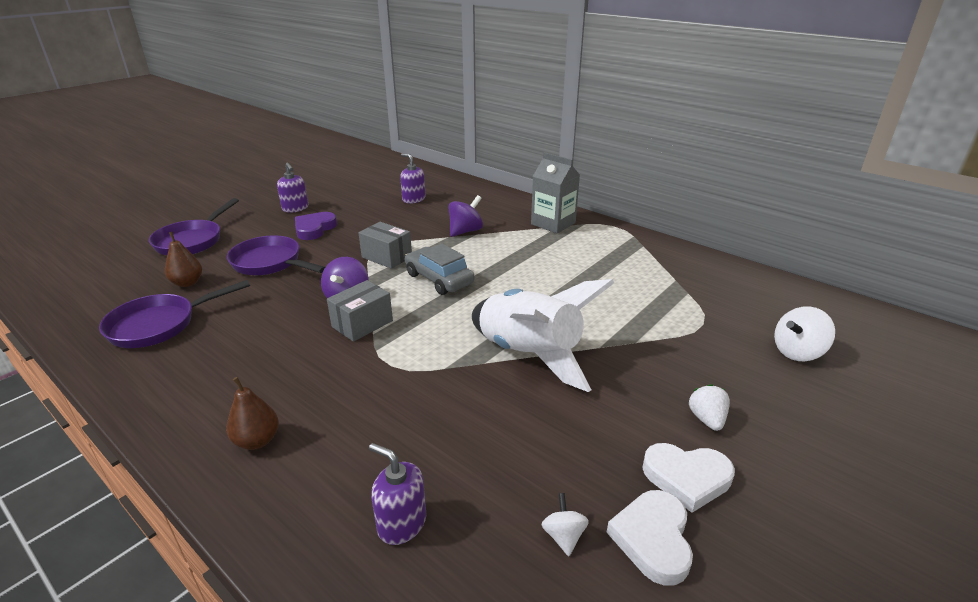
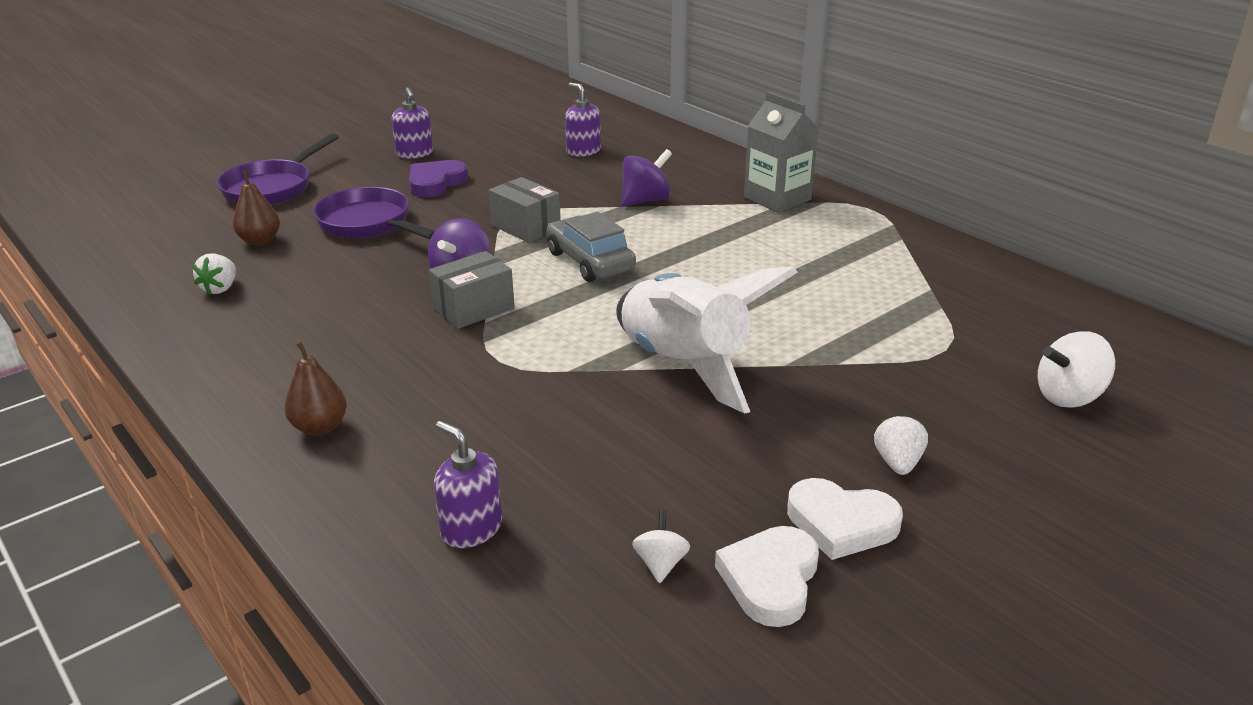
camera: 10 degrees right, 0 degrees up
(159, 325) = (220, 288): purple pan -> white strawberry

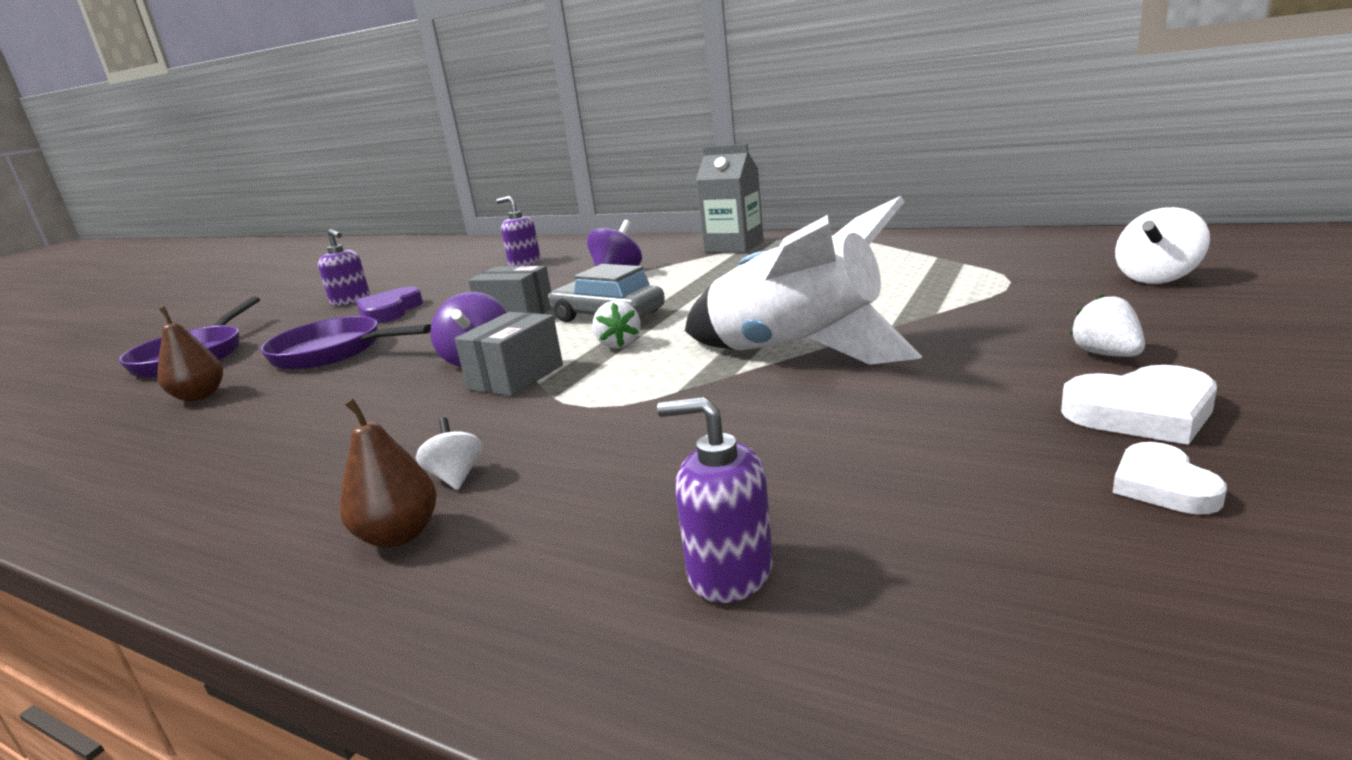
camera: 20 degrees left, 10 degrees down
(220, 288) = (162, 447): white strawberry -> white strawberry (619, 344)
(660, 564) = (1019, 517): white spinning top -> white spinning top (456, 477)
(770, 580) = (1162, 485): white heart -> white heart, size x0.63

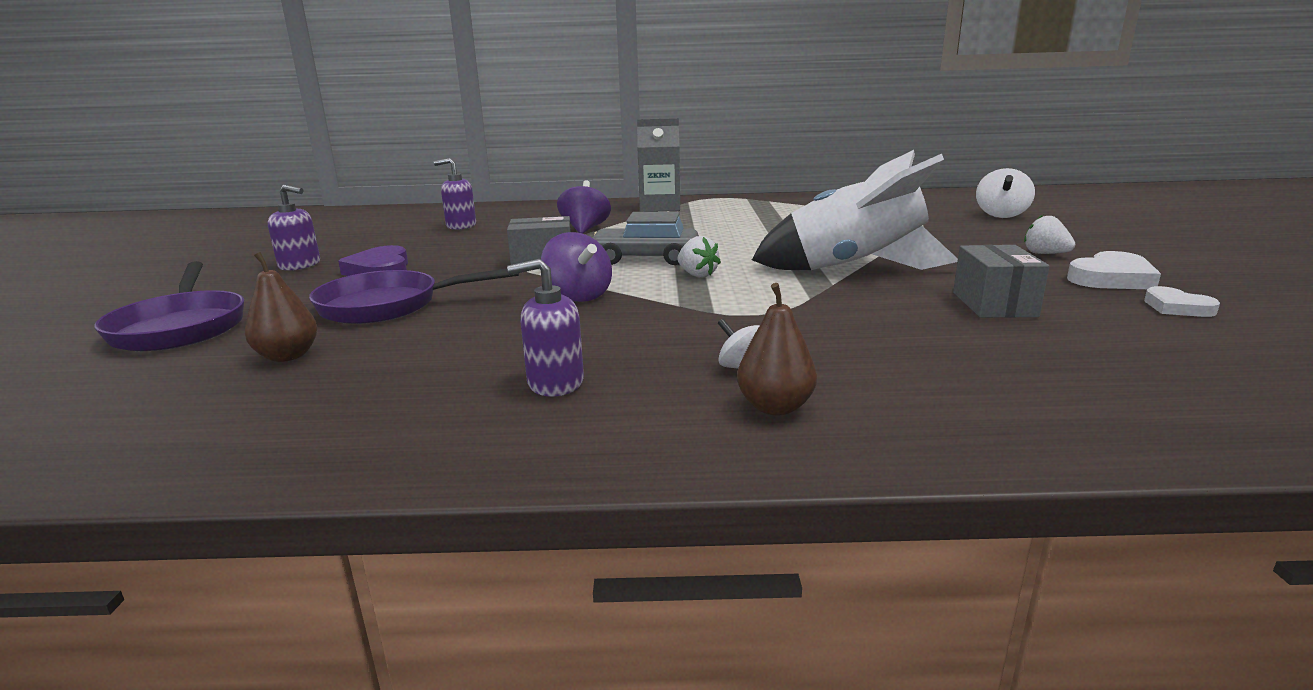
camera: 30 degrees left, 0 degrees up
(516, 377) = (648, 303): grey box -> grey box (994, 304)
(729, 571) = (1045, 380): purple soap dispenser -> purple soap dispenser (555, 383)

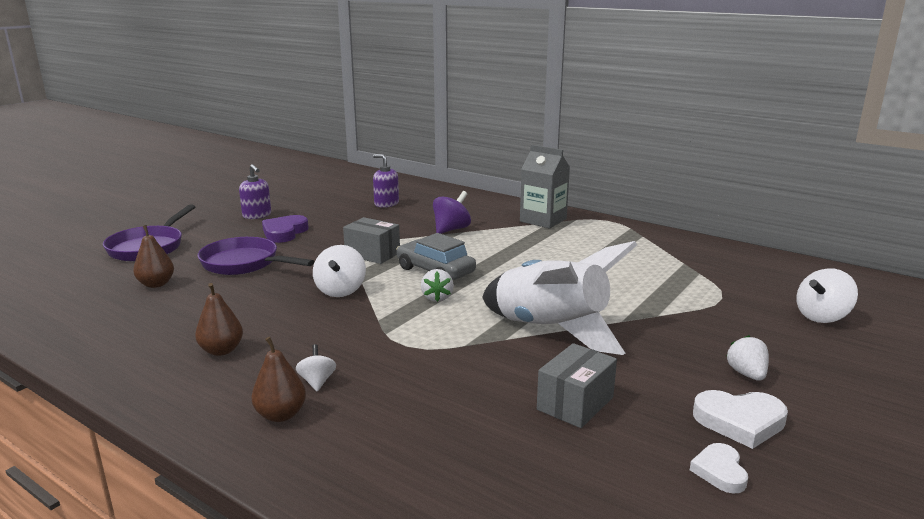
camera: 35 degrees right, 0 degrees up
(555, 383) = (221, 350): purple soap dispenser -> brown pear
(578, 296) = (340, 291): purple spinning top -> white spinning top

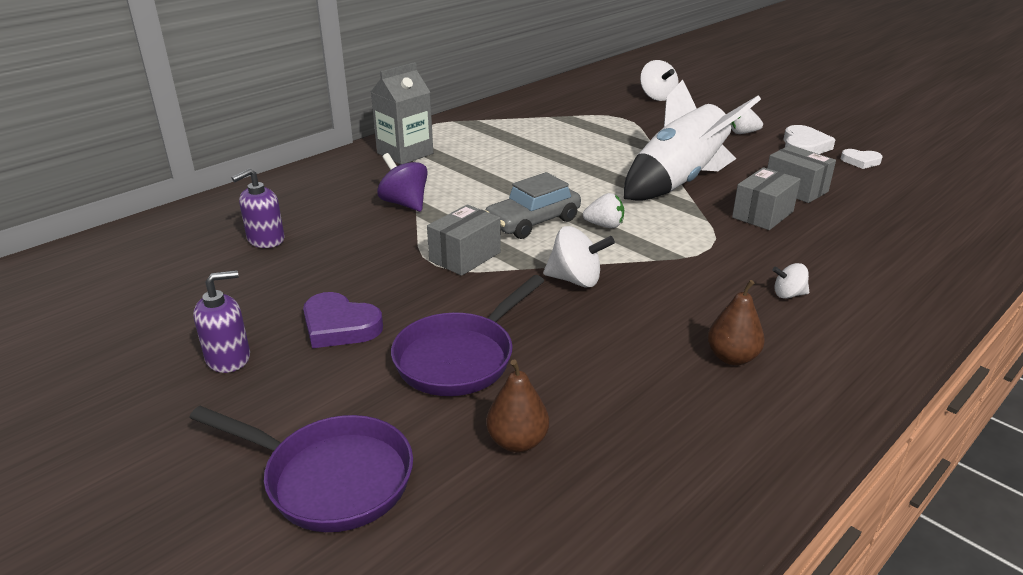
camera: 80 degrees left, 10 degrees up
(281, 415) = (851, 313): brown pear -> none
(491, 377) = (762, 214): none -> grey box

